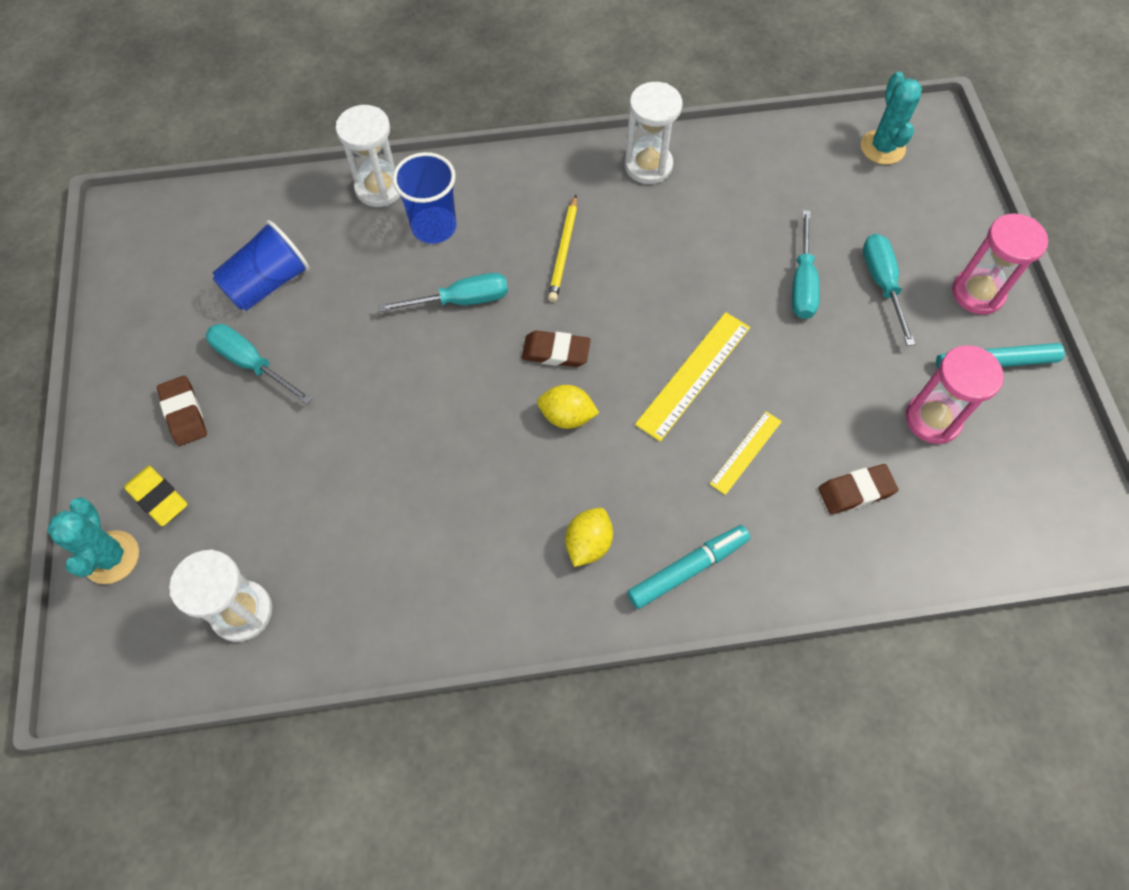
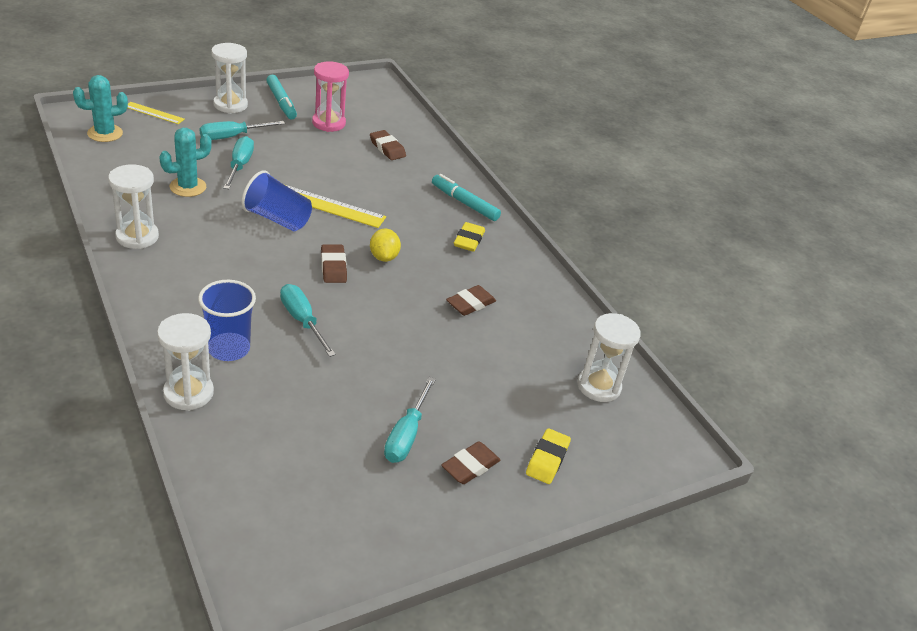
camera: 115 degrees left, 25 degrees down
(111, 557) = (605, 472): turquoise cactus -> turquoise cactus (188, 187)
(268, 283) = (320, 446): blue cup -> blue cup (277, 219)
(445, 499) = (470, 304): none -> brown eraser
(564, 251) = (237, 272): yellow pencil -> none
(588, 544) = (468, 240): yellow lemon -> yellow eraser
(745, 452) = (379, 185): yellow ruler -> yellow ruler (154, 113)
(802, 283) = (240, 166): turquoise screwdriver -> turquoise screwdriver turned 75 degrees counterclockwise
(977, 293) = (230, 105): pink hourglass -> white hourglass

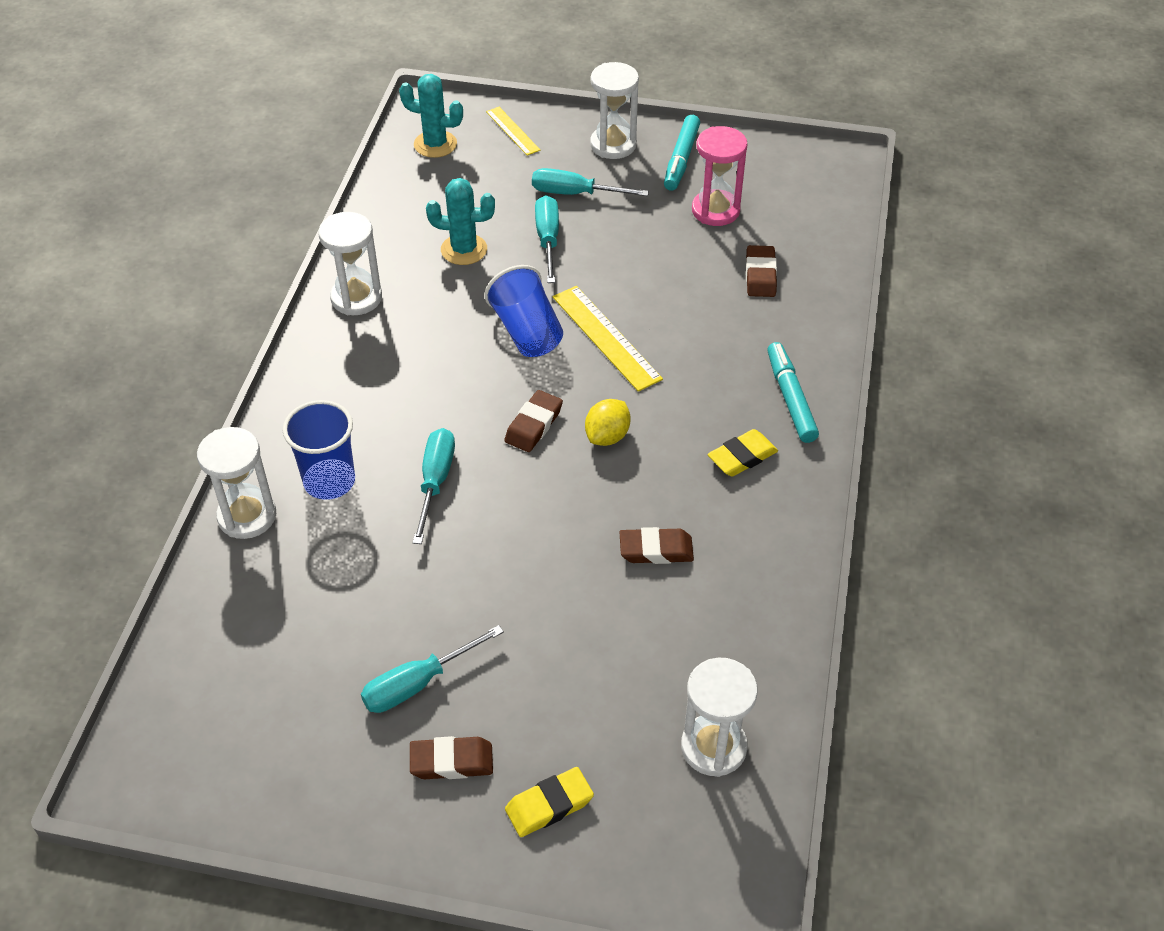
camera: 45 degrees right, 10 degrees up
(240, 166) = (548, 239): turquoise screwdriver -> turquoise screwdriver turned 45 degrees counterclockwise

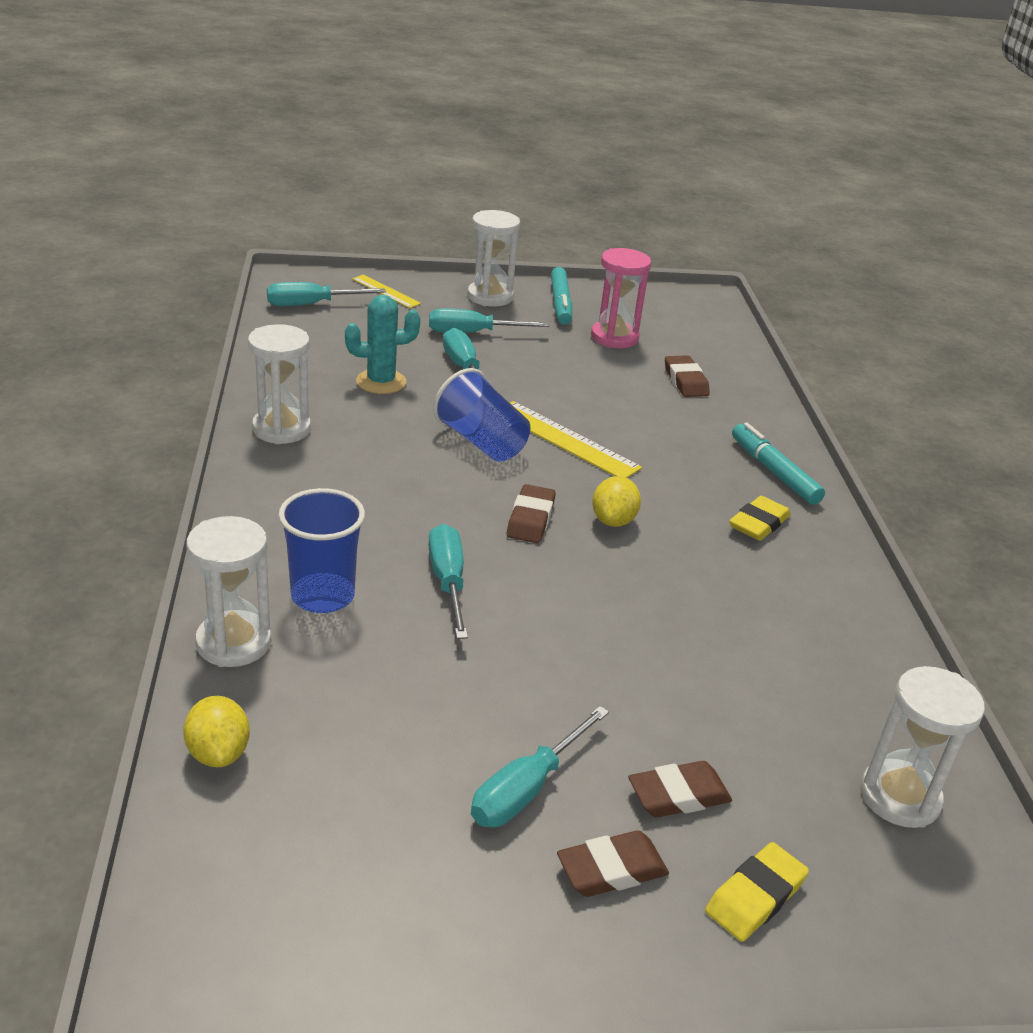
camera: 20 degrees left, 15 degrees down
(206, 612) = (218, 753): none -> yellow lemon
(435, 144) = (311, 304): turquoise cactus -> turquoise screwdriver
(656, 550) = (722, 615): brown eraser -> brown eraser (678, 795)

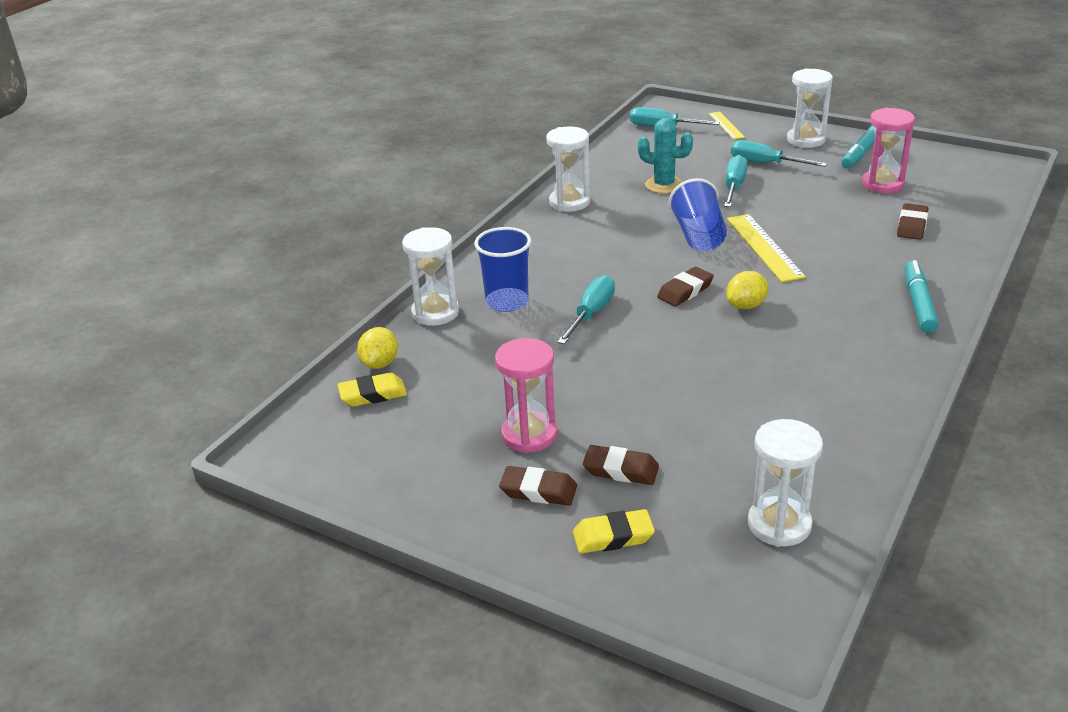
camera: 40 degrees right, 0 degrees up
(526, 789) = (529, 435): turquoise screwdriver -> pink hourglass
(758, 523) = (863, 334): yellow eraser -> yellow eraser (373, 394)

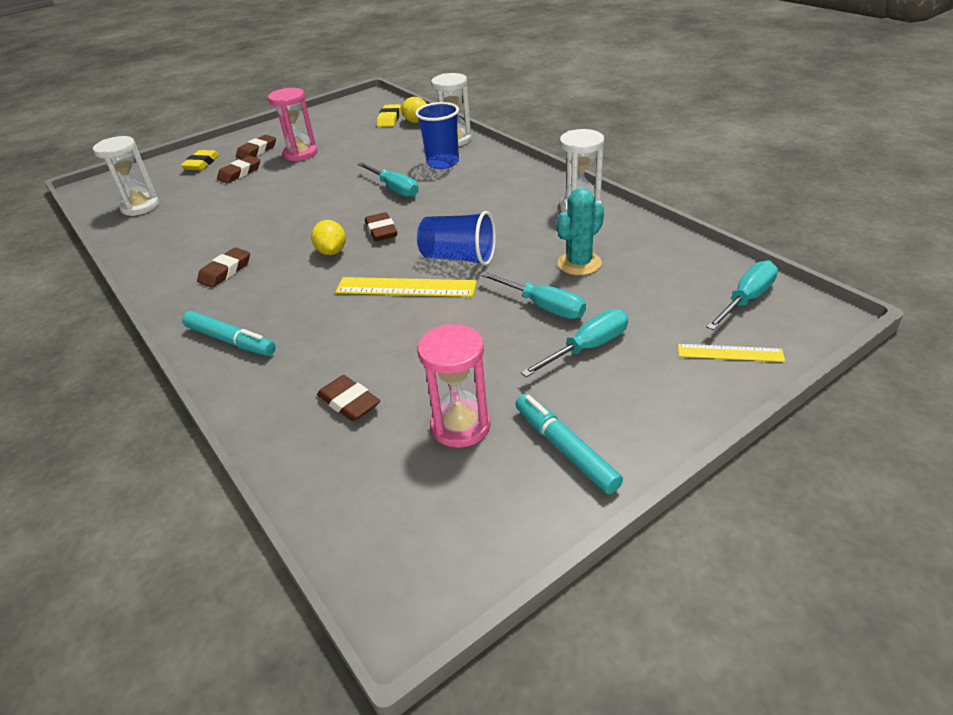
camera: 115 degrees right, 5 degrees up
(806, 140) = (641, 410): white hourglass -> none
(837, 358) = (225, 271): none -> brown eraser

